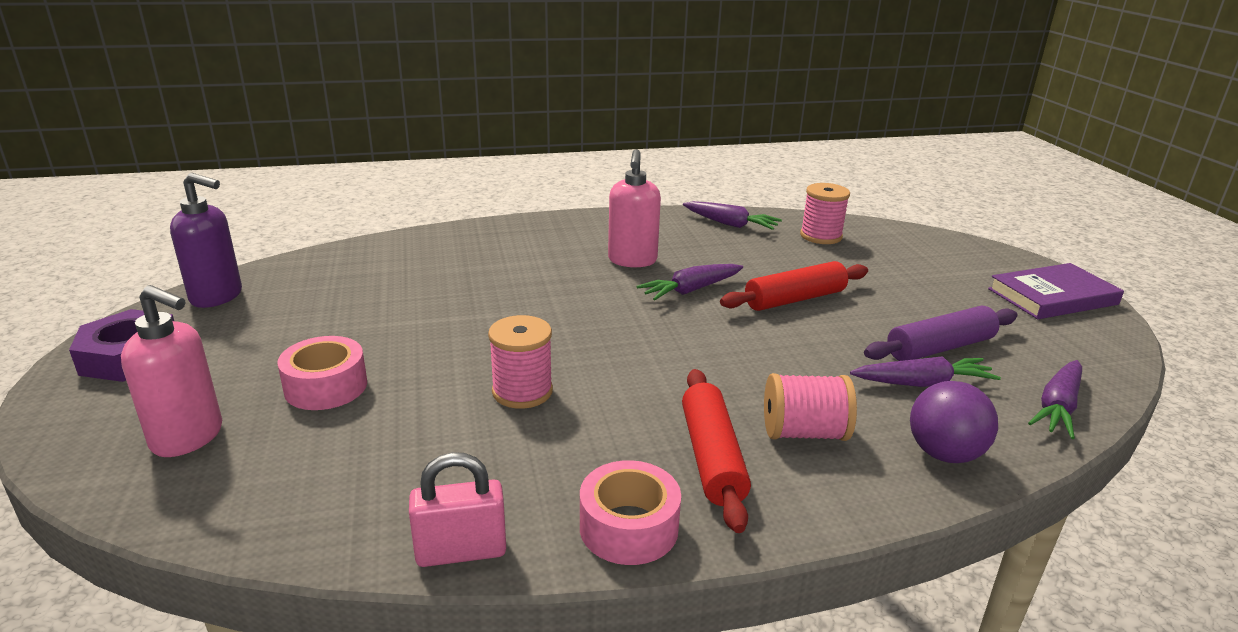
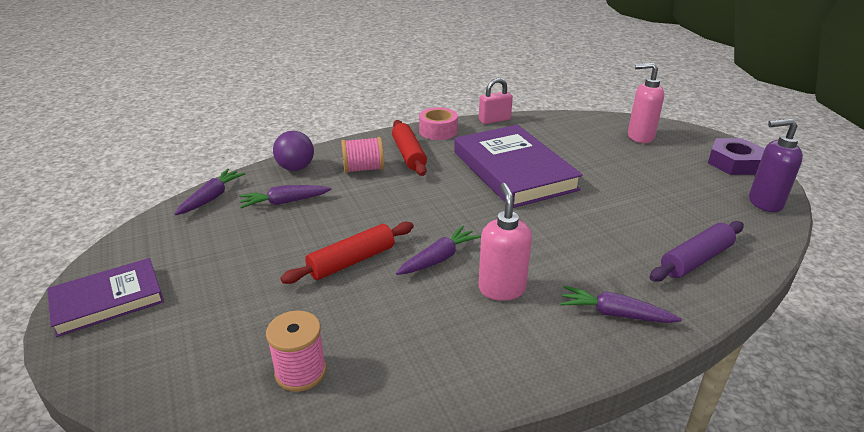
camera: 170 degrees right, 5 degrees up
(326, 386) = (613, 161): pink tape -> none
(522, 391) = (513, 170): pink spool -> purple book
(730, 224) = (411, 380): purple carrot -> purple carrot (614, 314)
(940, 348) = (256, 229): purple rolling pin -> purple rolling pin (695, 260)

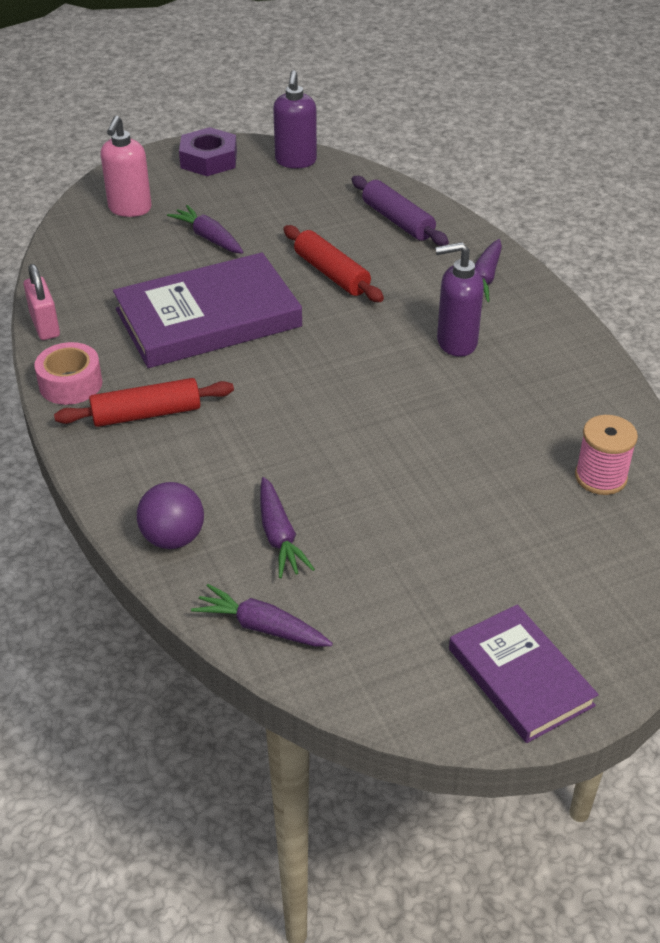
camera: 90 degrees left, 10 degrees up
(351, 261) = (418, 455): red rolling pin -> red rolling pin (331, 274)
(363, 169) = (186, 460): pink spool -> none
(439, 258) = (407, 385): purple carrot -> purple carrot (208, 238)
(501, 289) = (456, 343): pink soap dispenser -> purple soap dispenser

